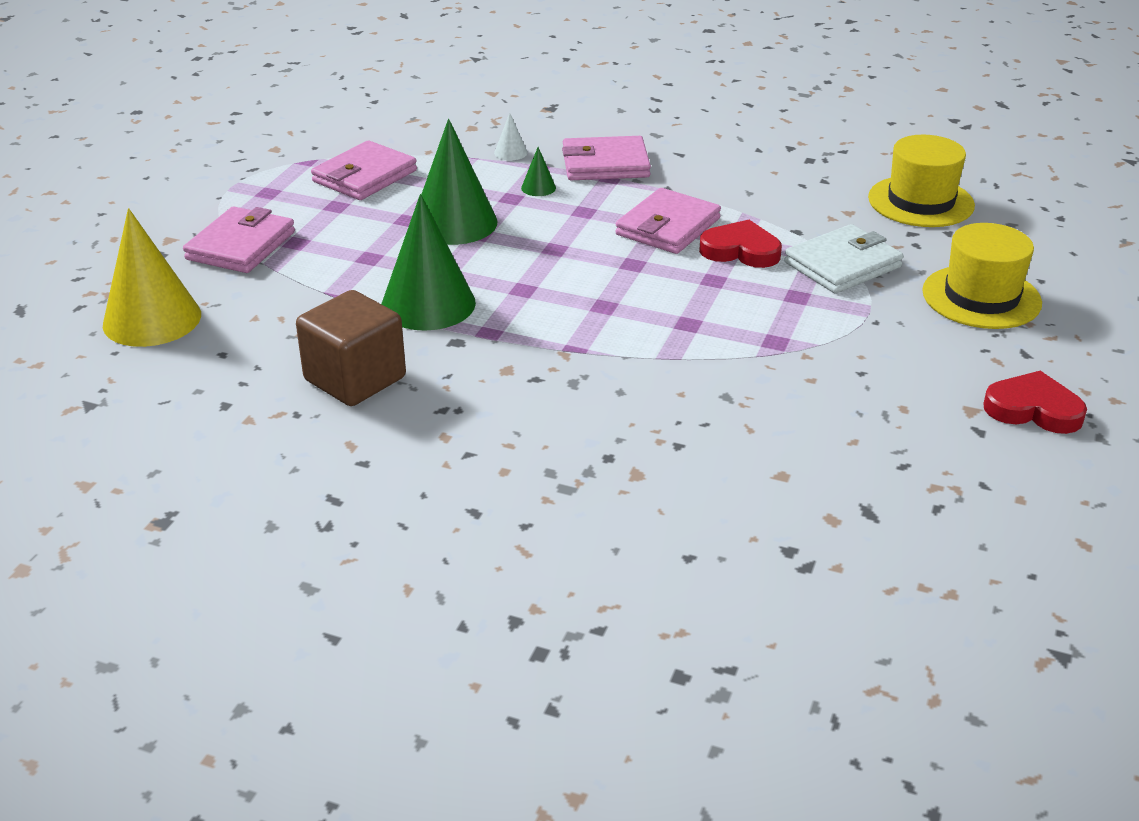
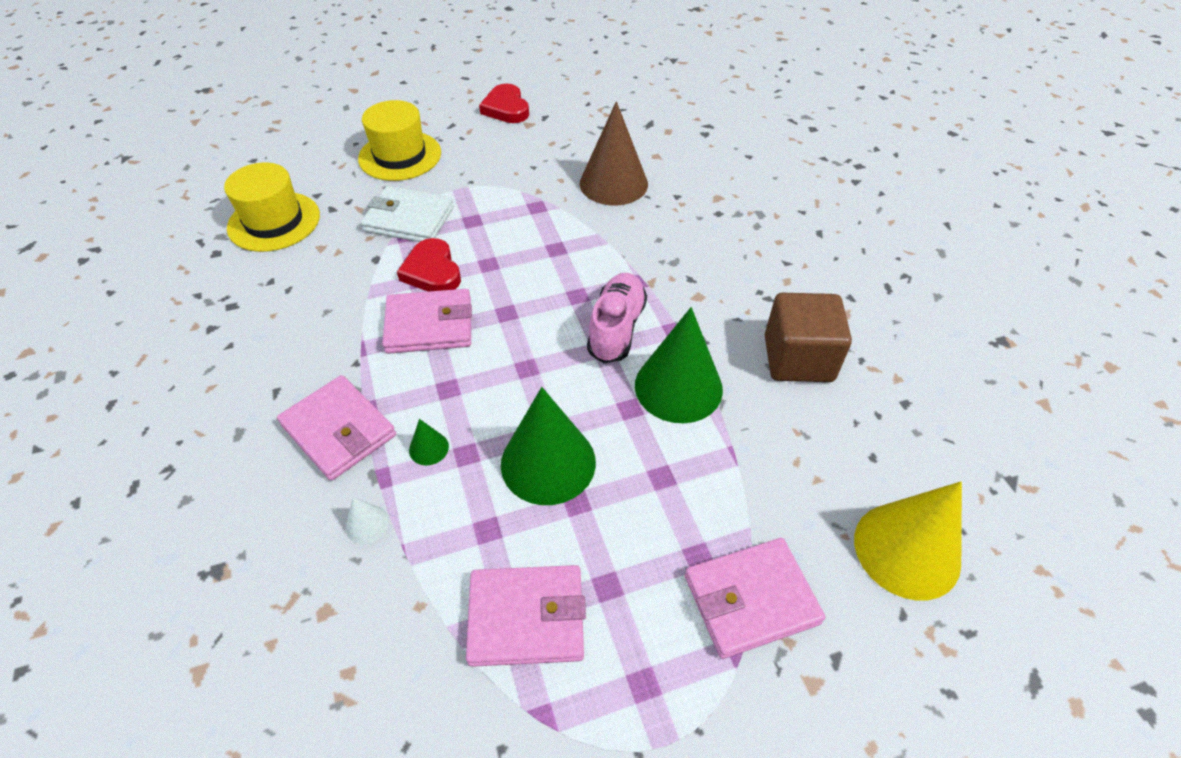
camera: 130 degrees left, 15 degrees up
(535, 307) = (616, 328): none -> pink shoe
(759, 411) = (613, 183): none -> brown cone

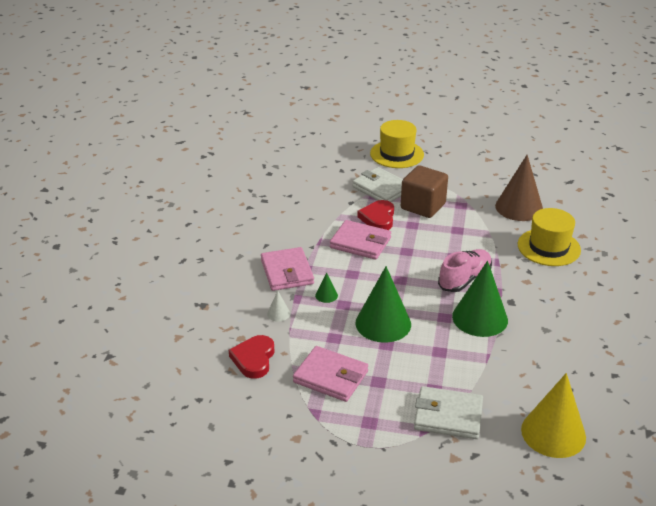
camera: 30 degrees right, 15 degrees down
(274, 221) = (307, 167): yellow hat -> yellow hat (548, 247)
(506, 108) = (480, 146): red heart -> red heart (254, 359)
(751, 599) = (448, 416): pink wallet -> white wallet
(798, 359) = (564, 331): brown cube -> brown cube (423, 206)

